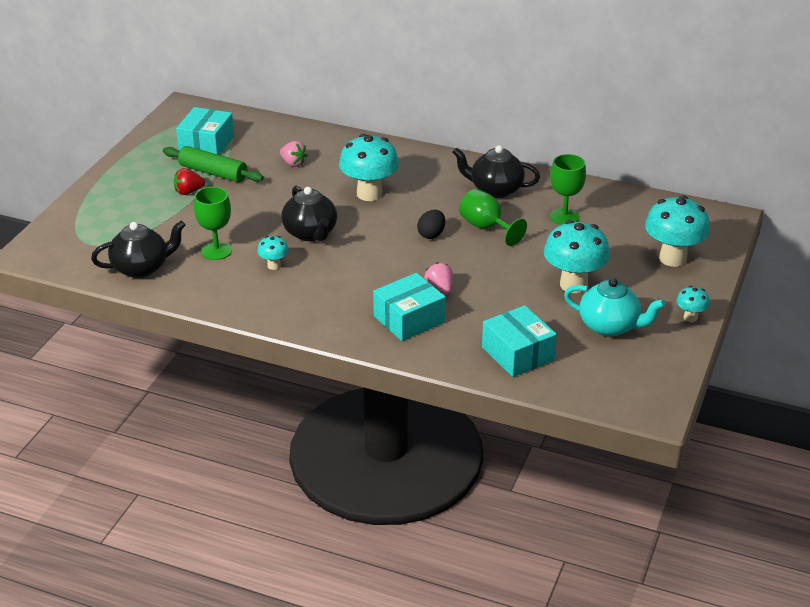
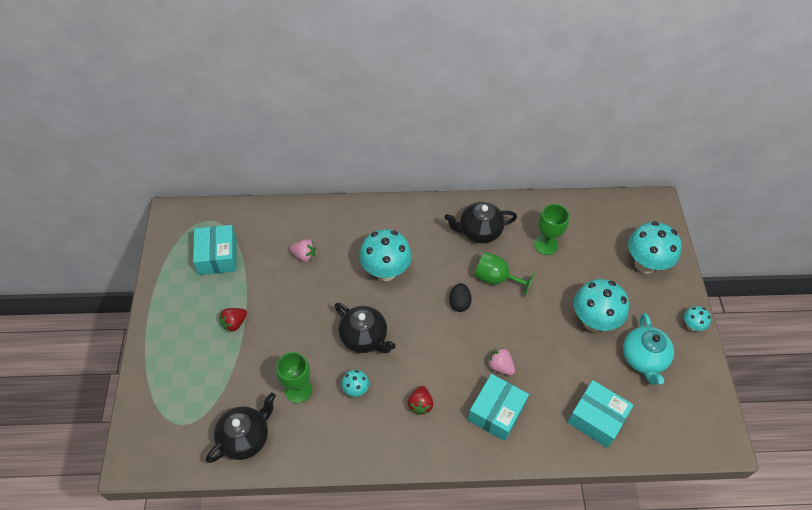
camera: 25 degrees left, 20 degrees up
(213, 172) = (243, 291): green rolling pin -> none
(332, 293) = (420, 404): none -> red strawberry
(610, 326) = (643, 359): turquoise teapot -> turquoise teapot turned 90 degrees clockwise

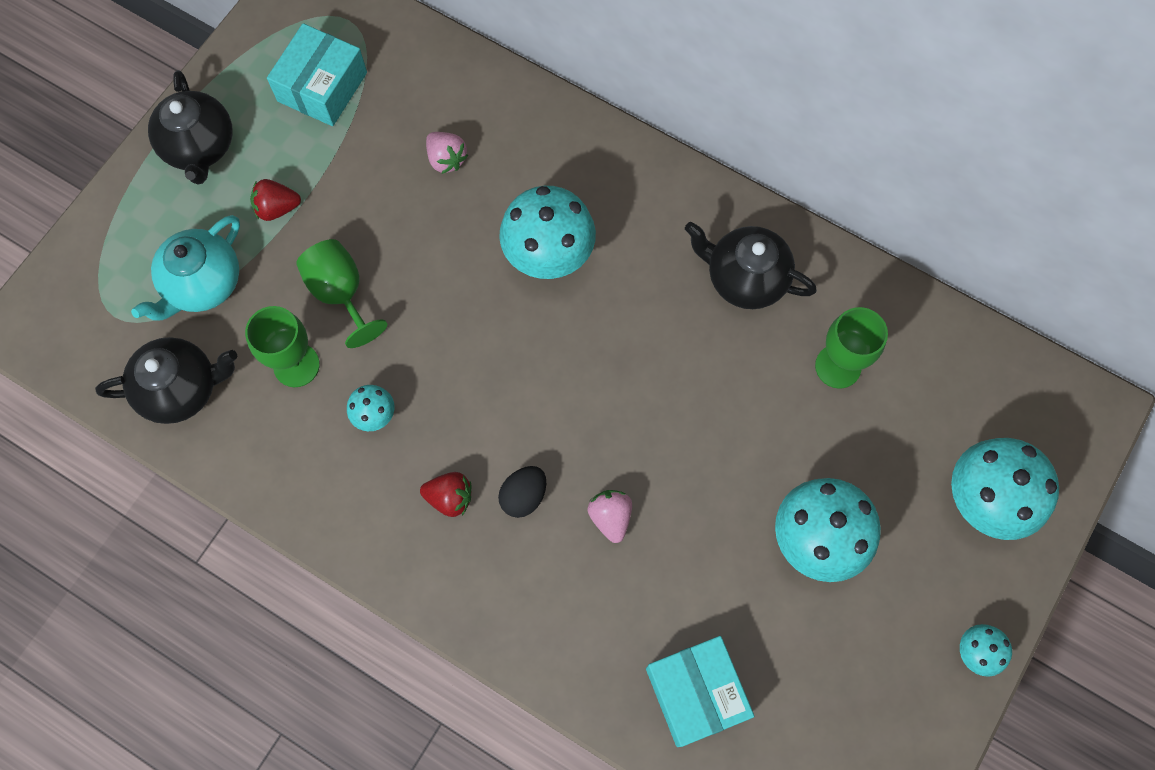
camera: 35 degrees right, 15 degrees up
(364, 337) = (443, 344): black teapot -> black teapot (200, 147)
(420, 404) = (450, 497): red strawberry -> red strawberry turned 120 degrees counterclockwise
(459, 303) = (624, 378): black egg -> black egg (523, 496)
(496, 279) = (712, 374): green goblet -> green goblet (341, 293)
(496, 412) = (551, 582): turquoise box -> none
(643, 359) = (848, 652): turquoise teapot -> turquoise teapot (203, 284)

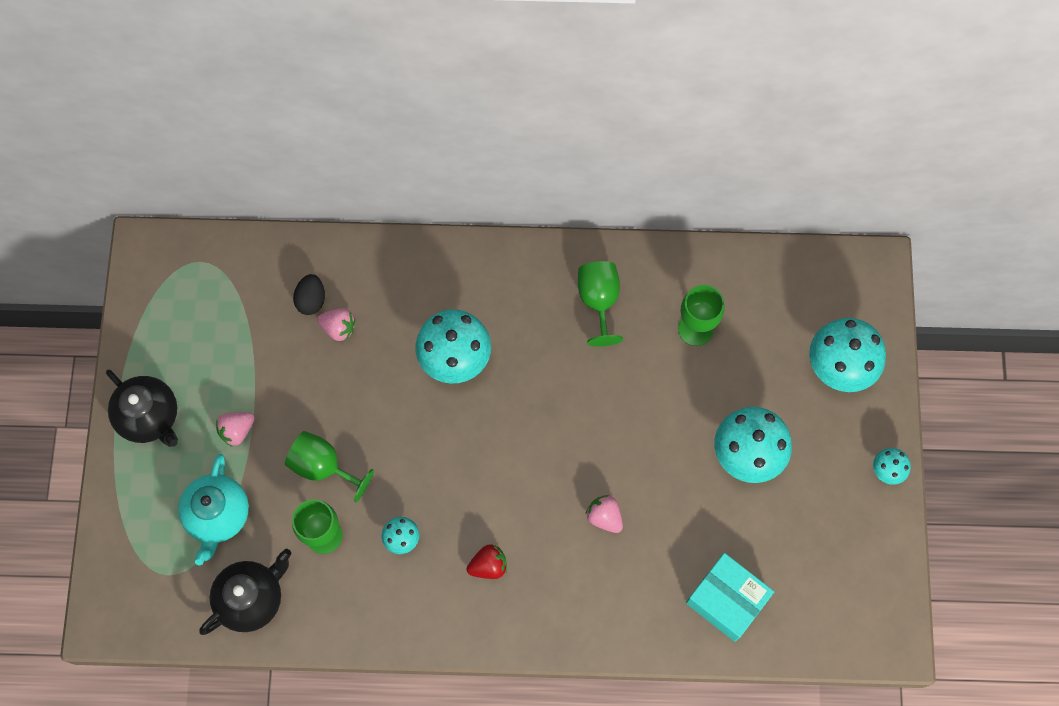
camera: 30 degrees left, 0 degrees up
(277, 208) = (237, 431): red strawberry -> pink strawberry
(322, 87) = (213, 323): turquoise box -> none
(523, 496) = (538, 536): black egg -> black egg (311, 300)
(745, 278) = (599, 301): black teapot -> green goblet

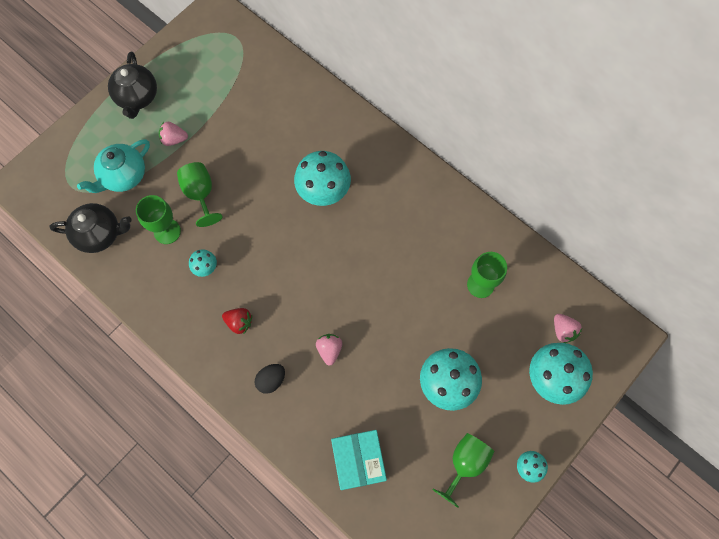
camera: 40 degrees right, 0 degrees up
(311, 300) = (275, 100): black egg -> black egg (271, 380)
(338, 328) = (276, 126): pink strawberry -> pink strawberry (563, 330)
(599, 301) = (436, 224): green goblet -> green goblet (465, 463)

